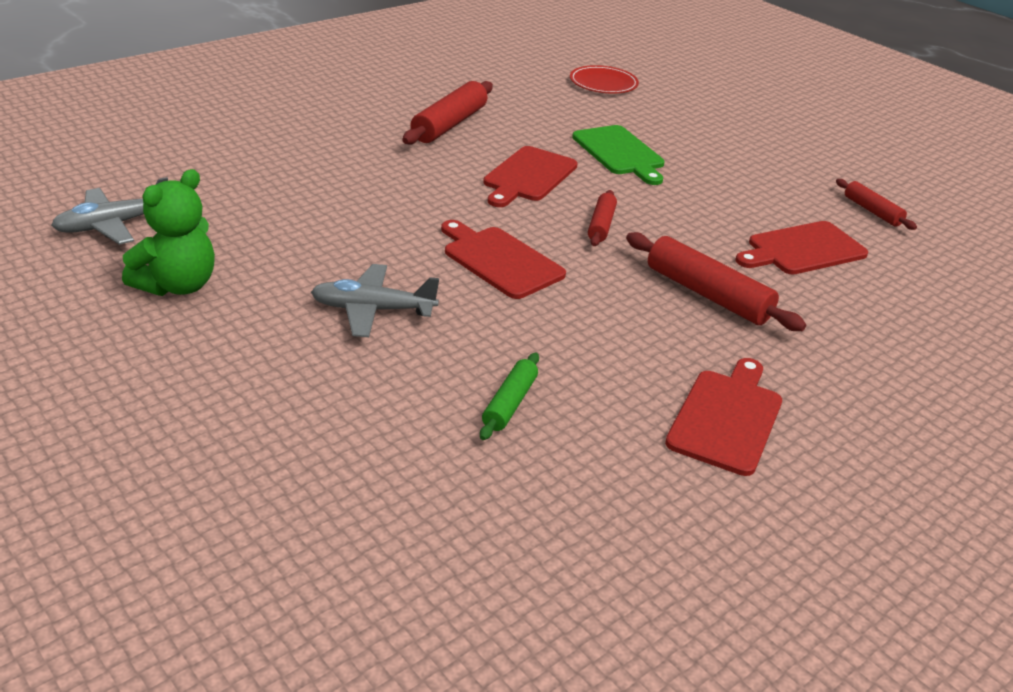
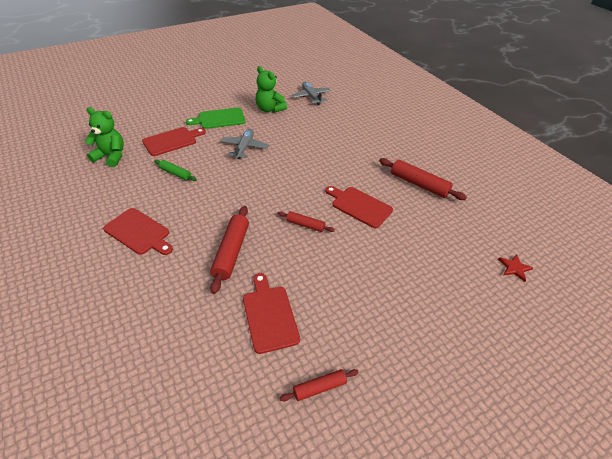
camera: 100 degrees right, 10 degrees up
(471, 553) = (111, 156): none -> green teddy bear
(500, 260) = (275, 184): red cutting board -> red cutting board (172, 141)
(603, 83) = (514, 268): red plate -> red star
(619, 153) = (396, 252): green cutting board -> green cutting board (219, 119)
(707, 294) = (231, 252): red rolling pin -> red rolling pin turned 45 degrees counterclockwise

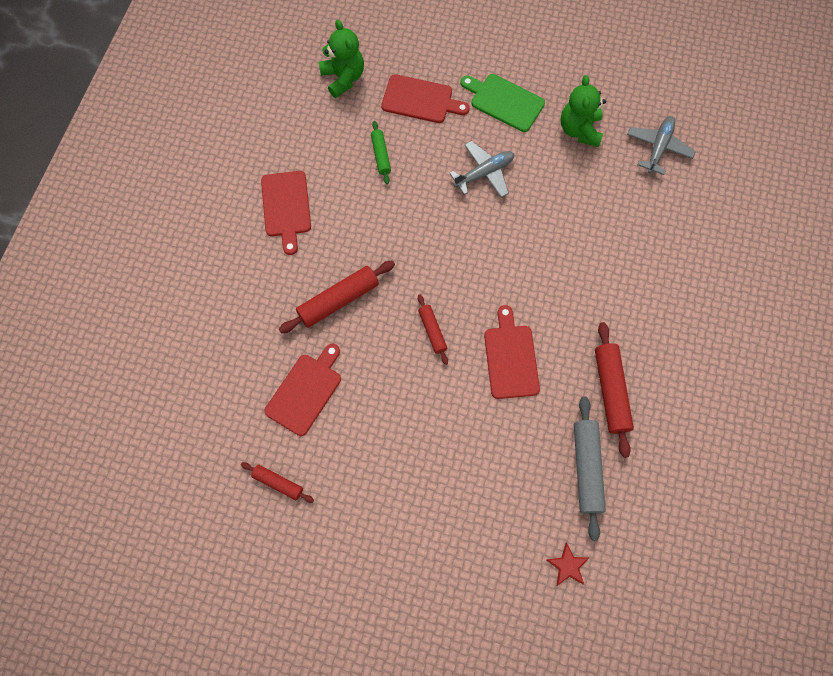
camera: 50 degrees right, 25 degrees up
(456, 221) = (587, 468): none -> grey rolling pin

